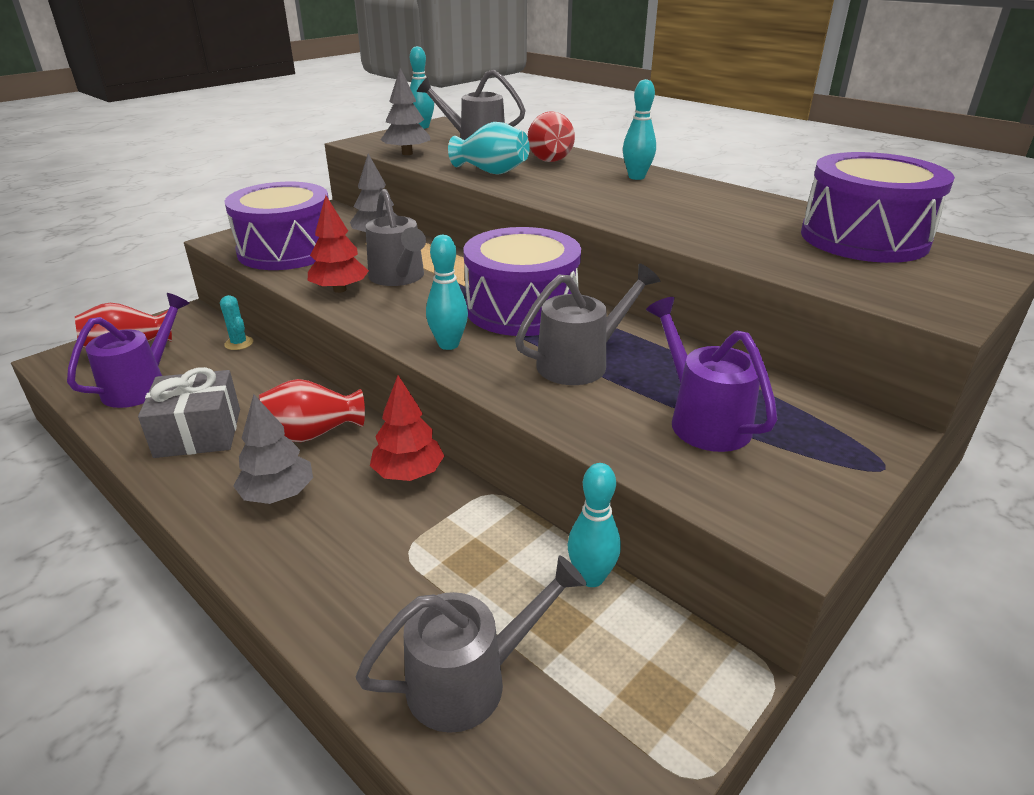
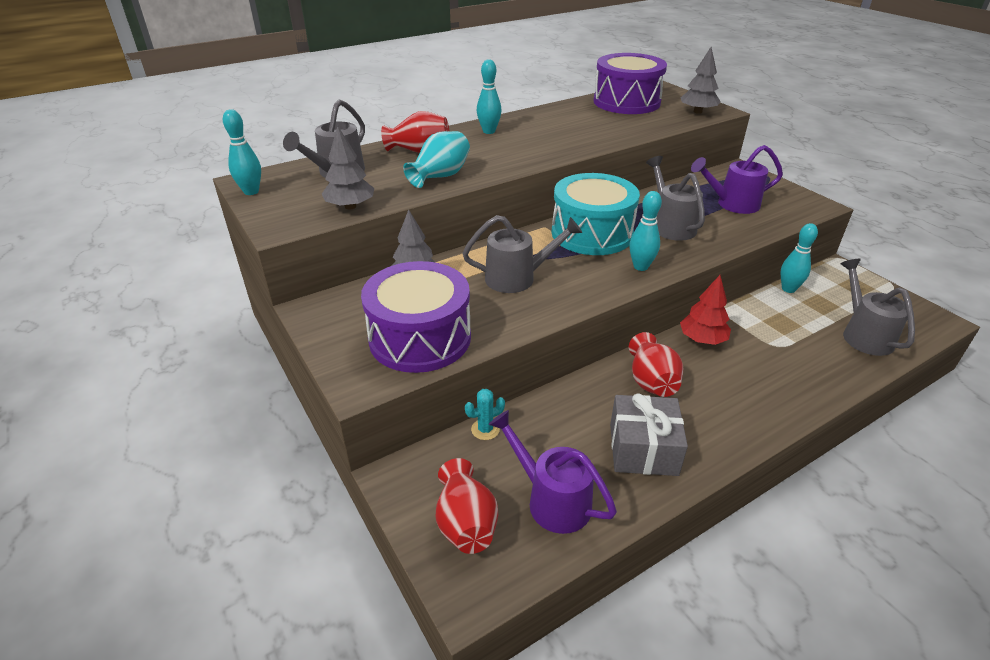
camera: 75 degrees left, 5 degrees up
(278, 494) = (726, 400): grey tree -> grey tree (697, 112)
(339, 289) = (531, 309): red tree -> none
(522, 309) = (591, 233): purple drum -> turquoise drum

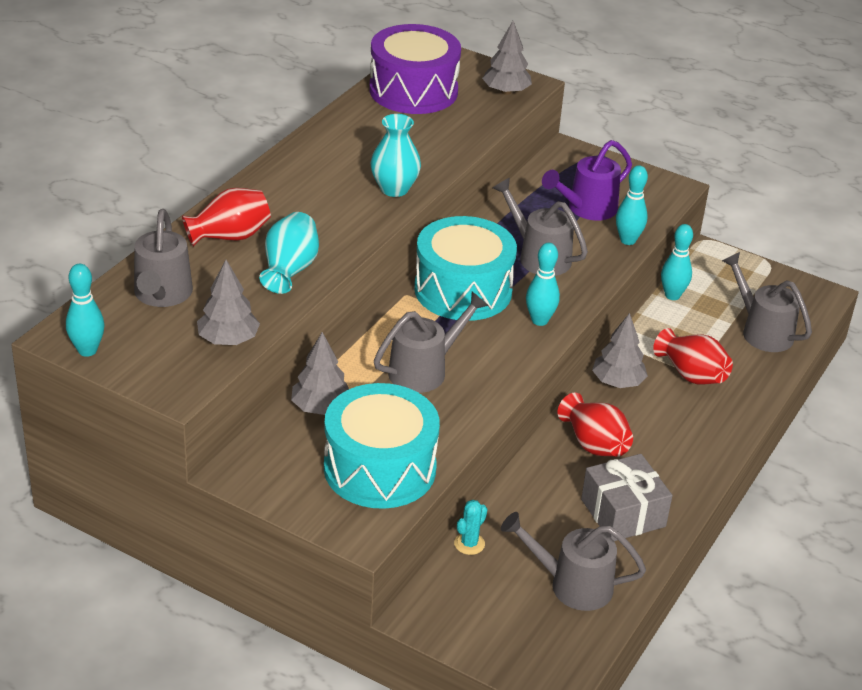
camera: 30 degrees left, 0 degrees up
(420, 338) = (379, 468): purple drum -> turquoise drum
(466, 523) = (512, 630): red vase -> red vase (691, 374)
(489, 131) = (285, 182): turquoise bowling pin -> turquoise bowling pin (627, 240)
(551, 499) = (571, 585): purple watering can -> grey watering can
(564, 147) = (394, 189): none -> turquoise vase
(702, 339) = (617, 382): red tree -> grey tree

